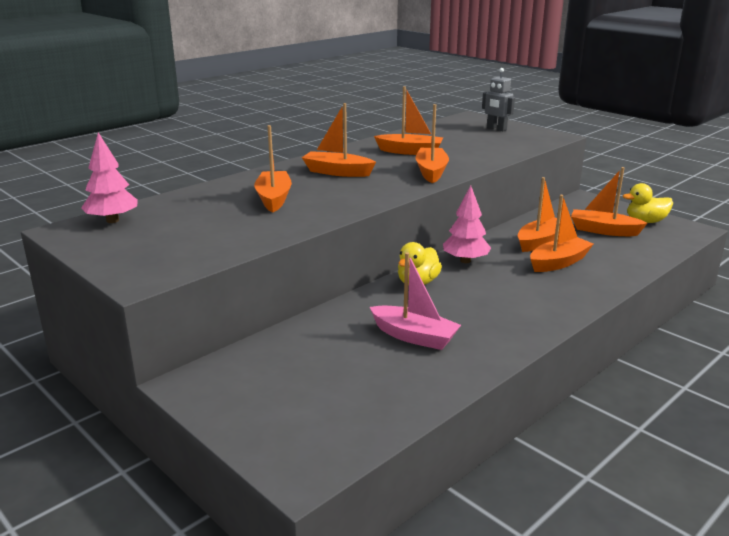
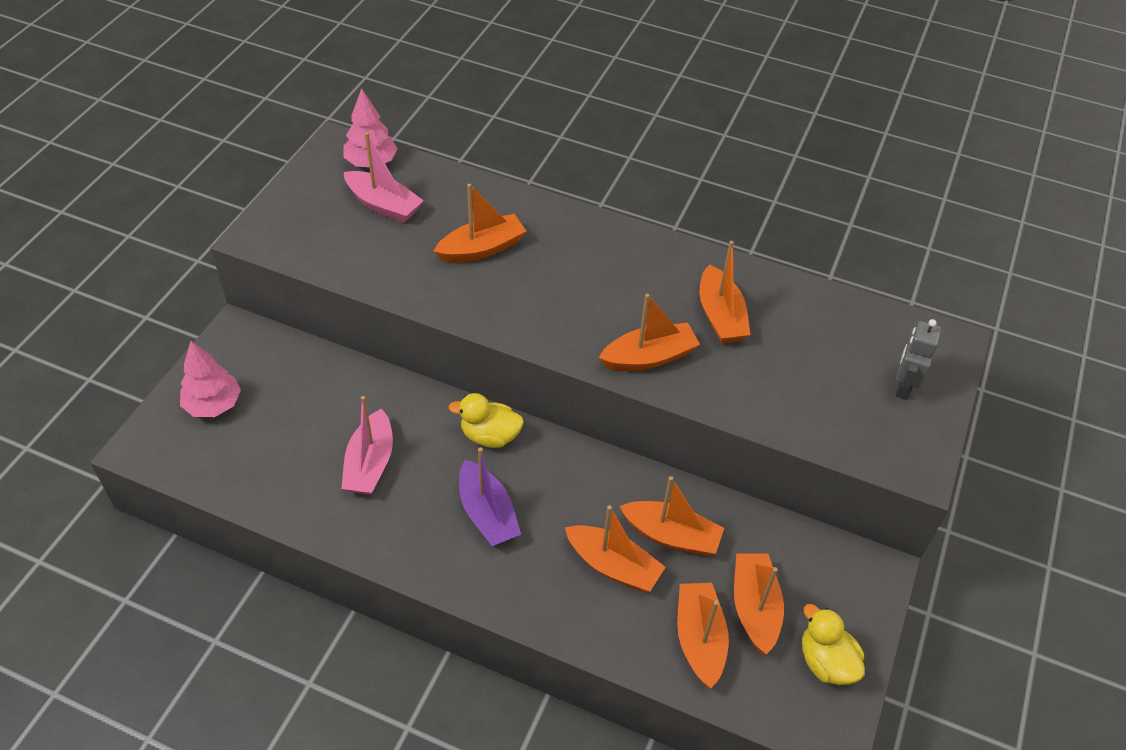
camera: 65 degrees right, 25 degrees up
(175, 223) = (384, 205): none -> pink boat
(337, 172) = (596, 271): orange boat -> orange boat (699, 639)
(465, 261) = (570, 467): pink tree -> pink tree (213, 405)
(493, 296) = (487, 513): none -> purple boat

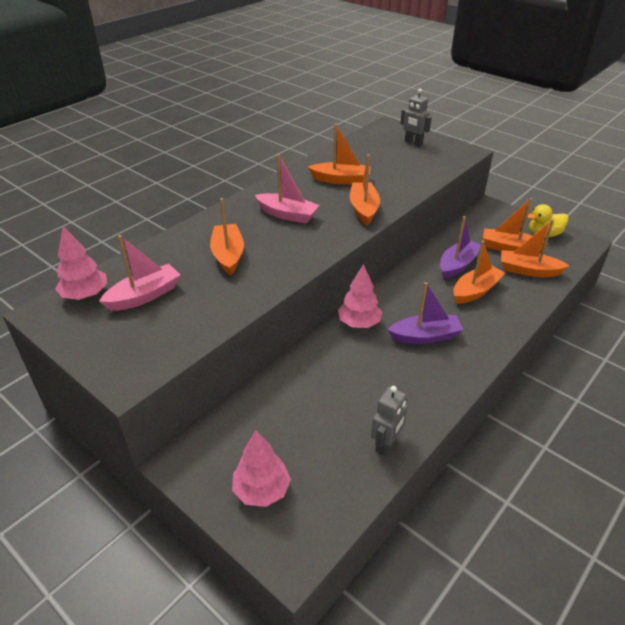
camera: 70 degrees left, 10 degrees down
(292, 499) = (386, 444): none -> grey robot
(370, 464) = (364, 390): pink boat -> pink boat (287, 215)
(490, 436) = (359, 323): yellow duck -> pink tree
(671, 536) = (457, 265): orange boat -> purple boat

